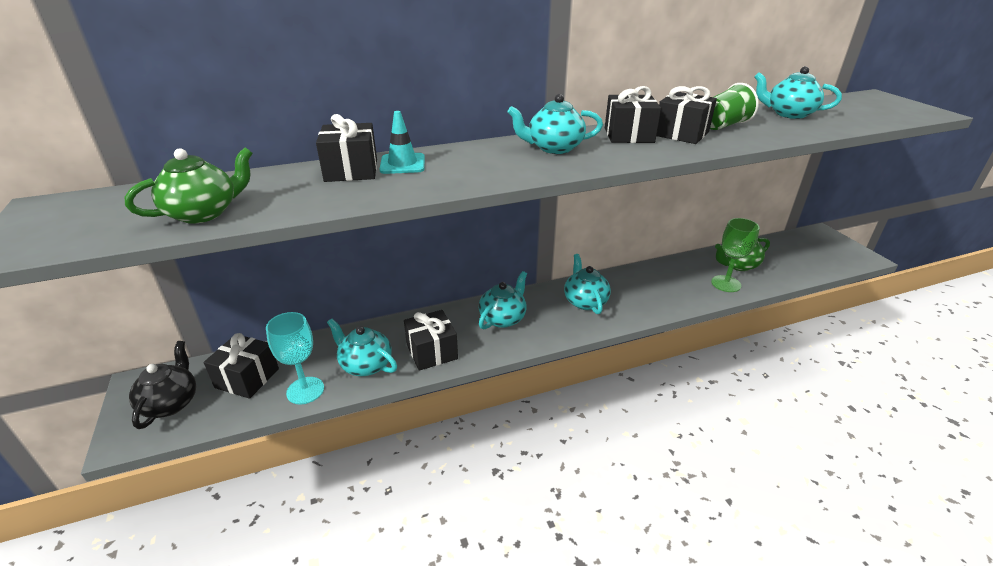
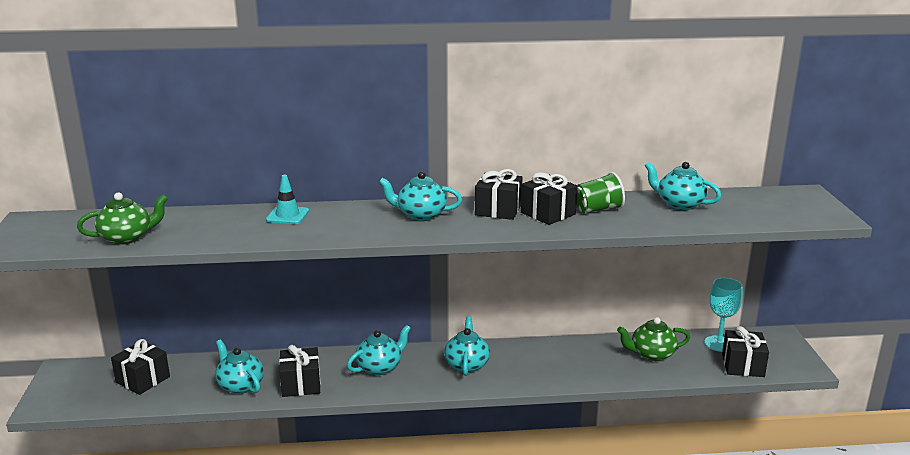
camera: 15 degrees right, 10 degrees down
(171, 403) = (80, 388): black teapot -> none
(305, 390) = (184, 396): turquoise goblet -> turquoise goblet (719, 344)
(351, 170) = (245, 216): black gift -> black gift (742, 365)
(726, 284) = (623, 370): green goblet -> none

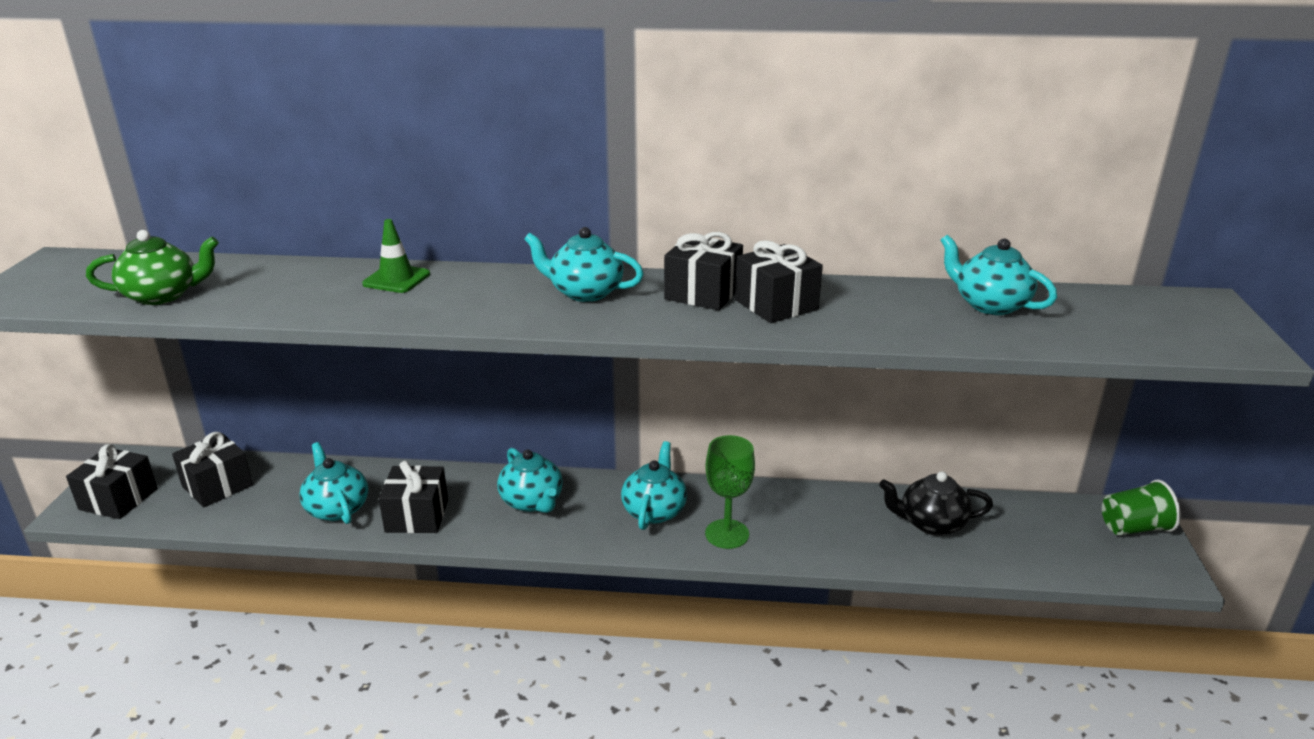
camera: 10 degrees right, 5 degrees up
(287, 215) = (396, 279): turquoise traffic cone -> green traffic cone
(380, 367) = (532, 501): turquoise teapot -> turquoise teapot turned 90 degrees clockwise
(520, 374) = (727, 534): none -> green goblet
(598, 209) = (856, 304): green cup -> green cup (1134, 528)
(651, 354) = (931, 523): green teapot -> black teapot
(719, 344) = (1039, 517): turquoise goblet -> none
(742, 365) = (1070, 558): black gift -> black gift (118, 499)

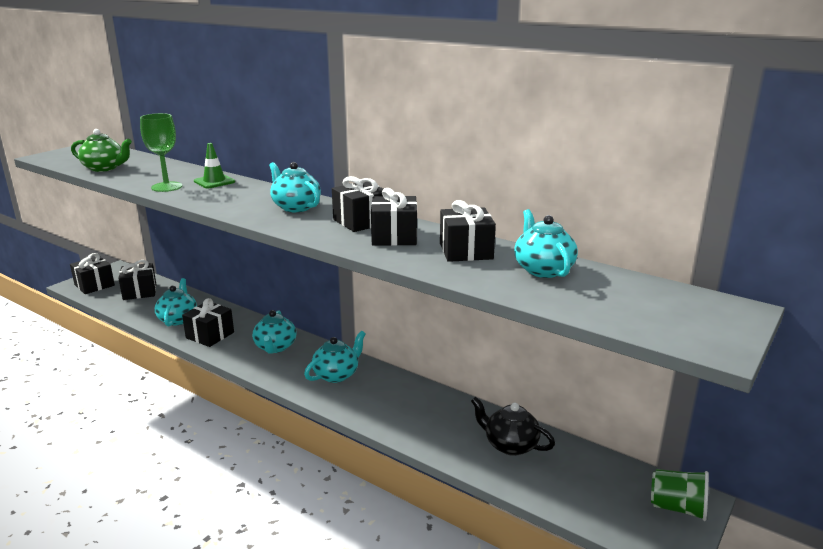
camera: 30 degrees right, 5 degrees down
(727, 534) = (364, 402): green goblet -> green goblet (167, 187)
(881, 303) = (465, 251): none -> black gift

